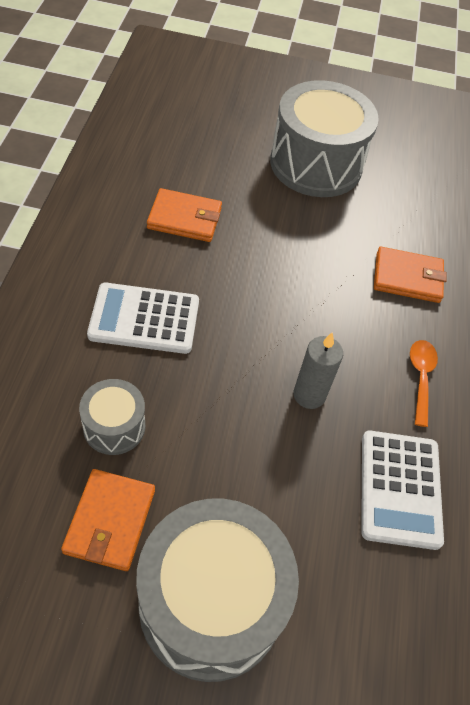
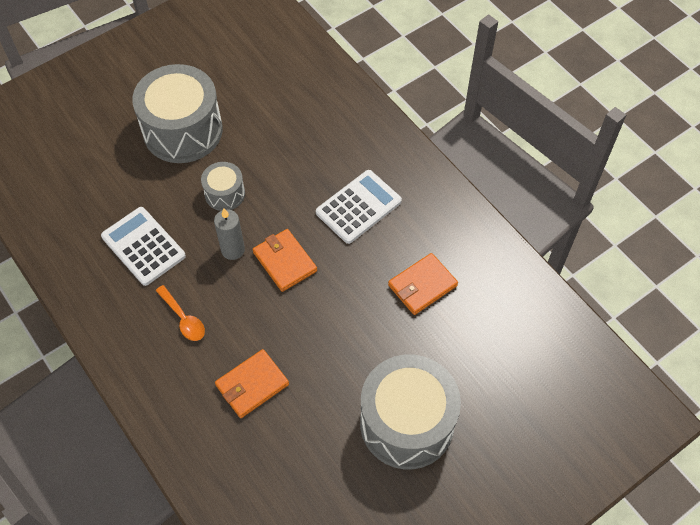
camera: 140 degrees right, 5 degrees up
(110, 521) = (256, 119): orange wallet -> orange wallet (284, 261)
(114, 426) = (303, 150): grey drum -> grey drum (225, 194)

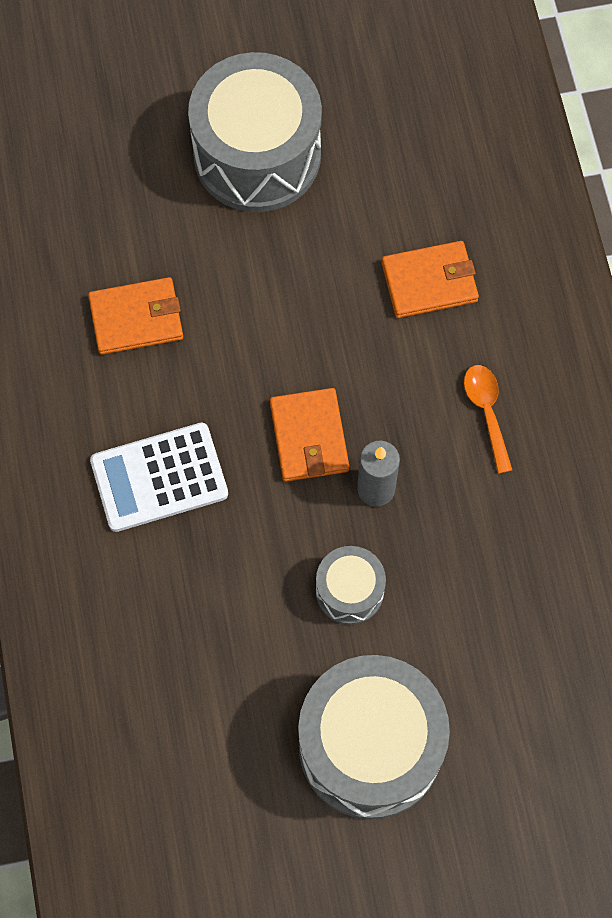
camera: 155 degrees left, 10 degrees up
(143, 246) = (506, 553): white calculator -> none

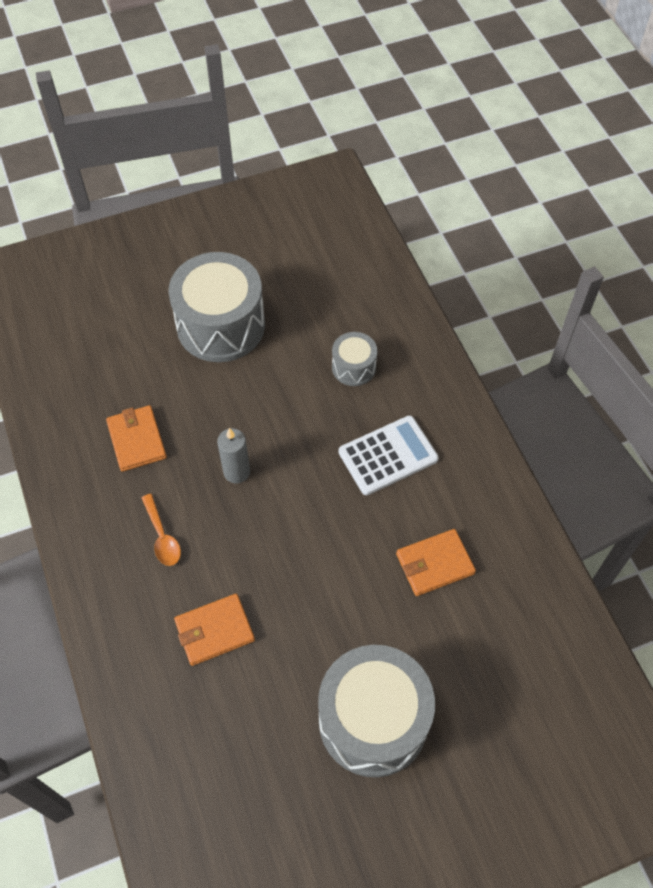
camera: 170 degrees right, 10 degrees down
(309, 437) = (289, 499): orange wallet -> orange wallet (137, 440)
(349, 591) = (245, 406): grey drum -> grey drum (353, 367)

